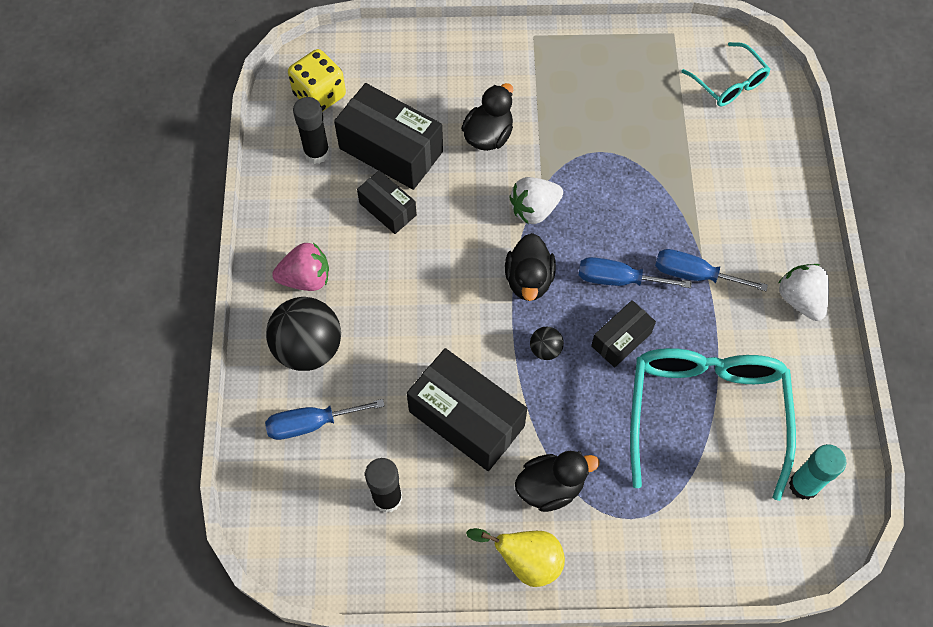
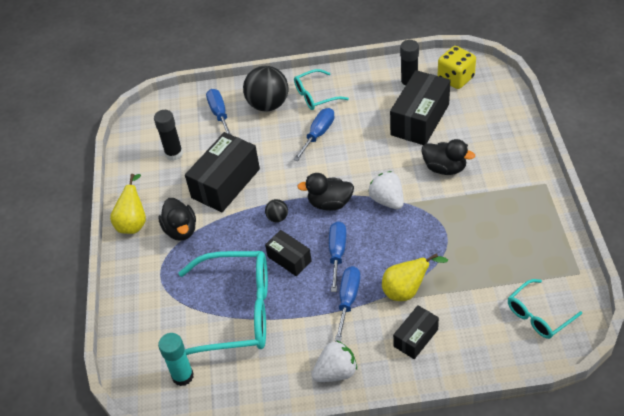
camera: 90 degrees right, 15 degrees down
(306, 278) = (315, 95): pink strawberry -> turquoise glasses
(387, 209) = (372, 125): black box -> black box (415, 338)
(391, 282) = (318, 134): none -> blue screwdriver
(685, 208) = (406, 291): none -> yellow pear

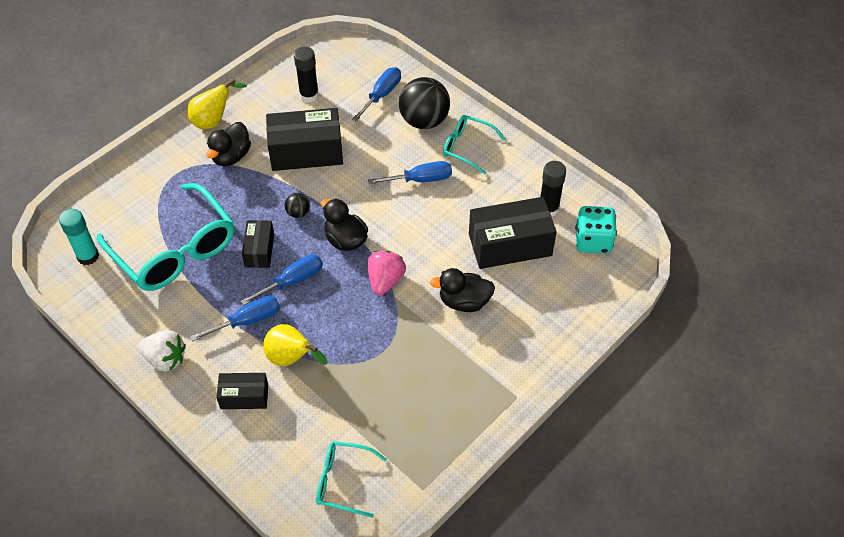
camera: 45 degrees right, 5 degrees up
(387, 200) = (385, 280): white strawberry -> pink strawberry
(444, 168) = (464, 301): black duck -> black duck turned 105 degrees clockwise
(455, 78) = (593, 241): yellow dice -> turquoise dice

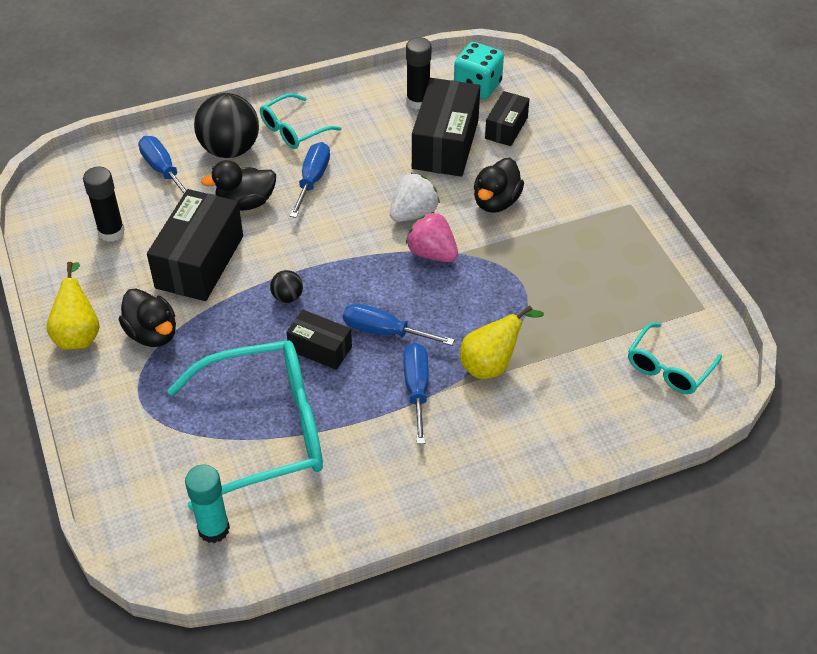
camera: 65 degrees left, 5 degrees down
(165, 359) = (427, 485): white strawberry -> white strawberry (413, 213)
(244, 396) = (521, 422): black box -> black box (506, 128)
(292, 281) = (384, 331): blue screwdriver -> blue screwdriver turned 60 degrees counterclockwise
(345, 240) = (355, 268): black duck -> black duck (245, 203)

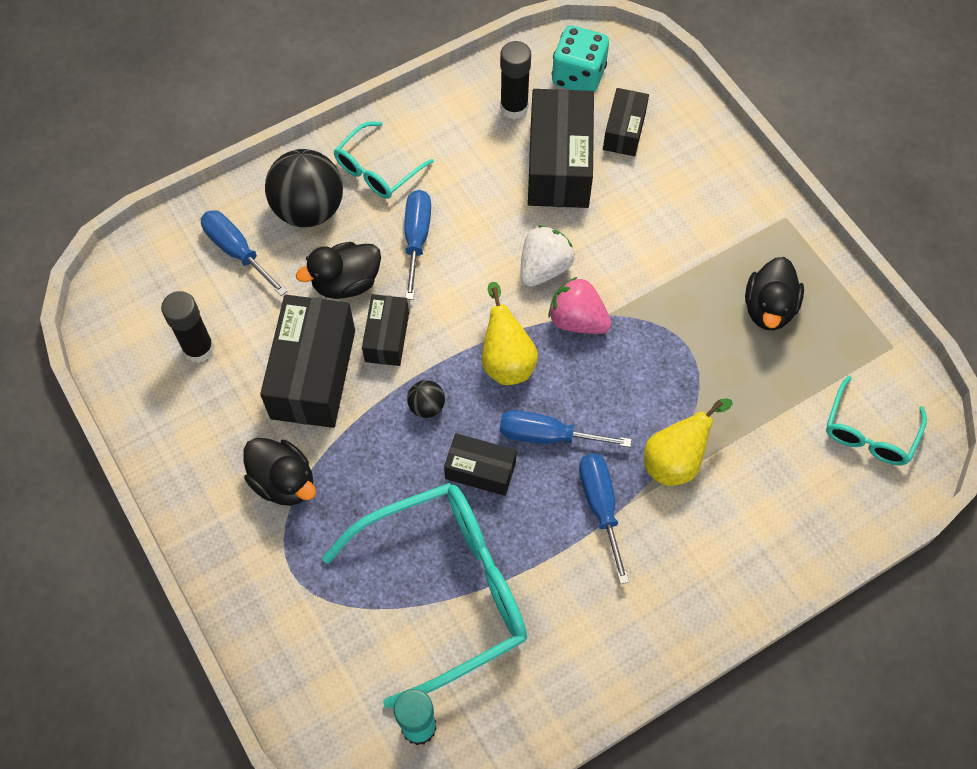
camera: 10 degrees left, 15 degrees up
(78, 334) = (198, 496): yellow pear -> yellow pear (506, 360)
(268, 244) = (387, 337): none -> black box
(496, 202) = (634, 237): black duck -> black duck (768, 308)

